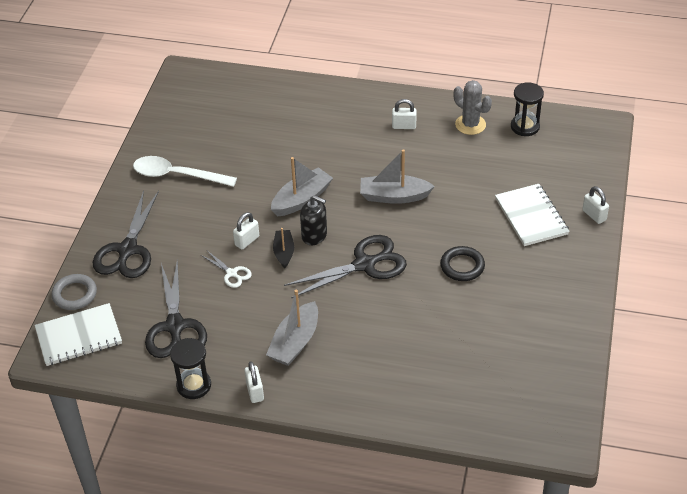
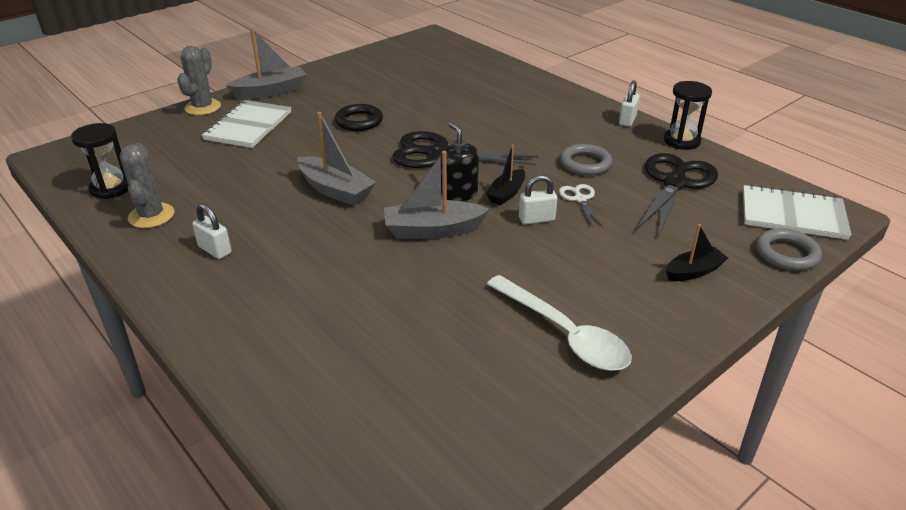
camera: 145 degrees left, 10 degrees down
(127, 250) = (693, 271): black scissors -> black boat
(252, 313) = (585, 163): none -> grey ring
(295, 342) = (563, 133): grey boat -> grey boat (271, 91)
(594, 215) = (203, 107): white padlock -> grey cactus

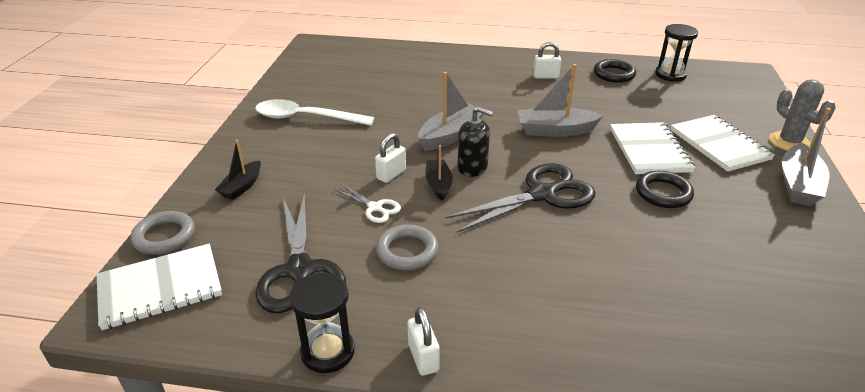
camera: 140 degrees right, 0 degrees up
(151, 216) = (614, 74): grey cactus -> black ring
(302, 144) = (649, 150): none -> white notebook

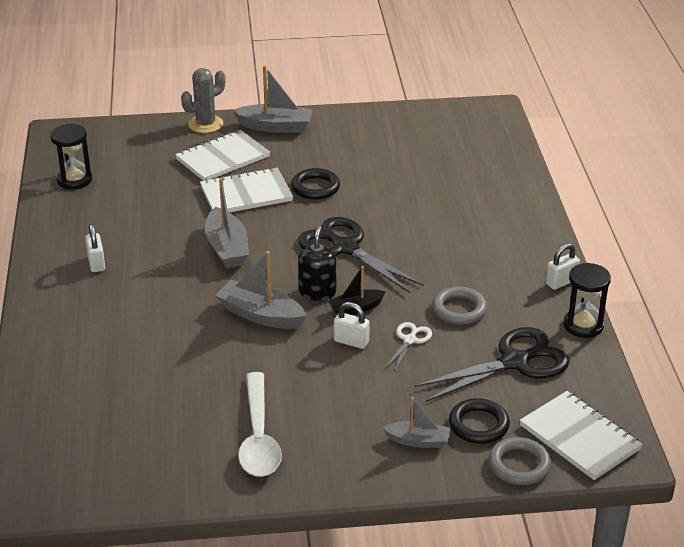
camera: 105 degrees left, 0 degrees up
(242, 186) = (418, 441): black boat -> grey boat
(614, 74) = (80, 216): black ring -> black ring (478, 425)

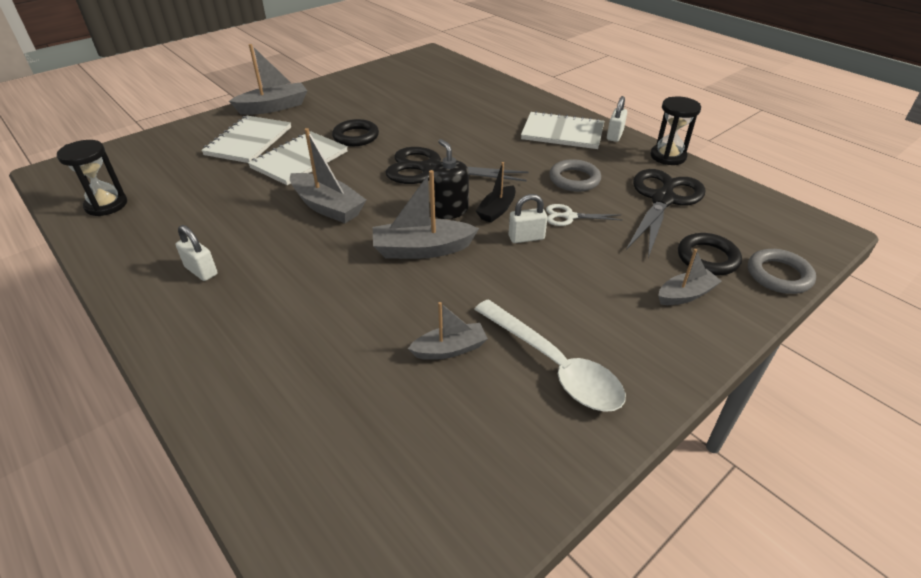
camera: 35 degrees left, 5 degrees up
(203, 393) = (450, 349): none -> grey boat
(205, 124) = (207, 123): grey cactus -> none
(409, 340) = (569, 216): white scissors -> white scissors turned 75 degrees counterclockwise
(579, 437) = (781, 233): white notebook -> white notebook (562, 133)

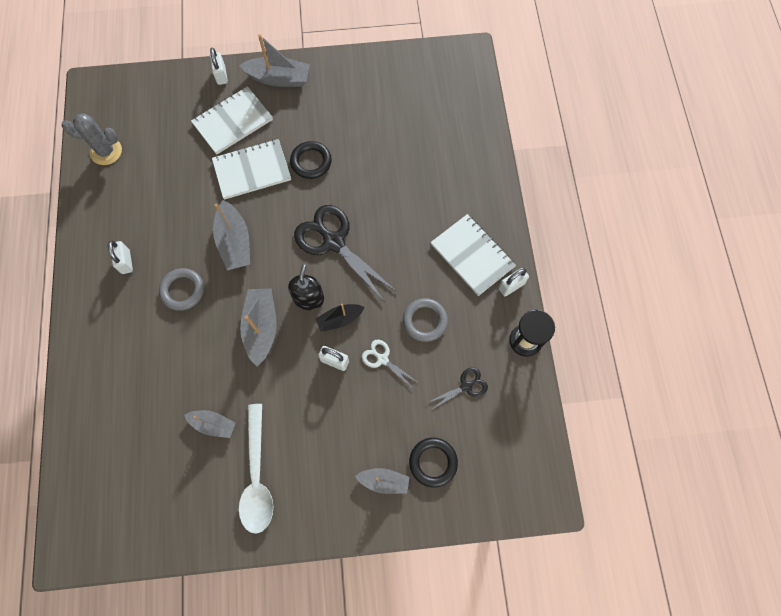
camera: 35 degrees right, 30 degrees up
(106, 205) = (106, 151): black hourglass -> grey cactus
(210, 122) = (221, 75): none -> white padlock
(422, 249) = (261, 328): grey boat -> grey boat turned 60 degrees clockwise
(662, 200) = (466, 386): black scissors -> black scissors, size x0.49
(778, 275) = (462, 509): grey ring -> grey ring (182, 290)

